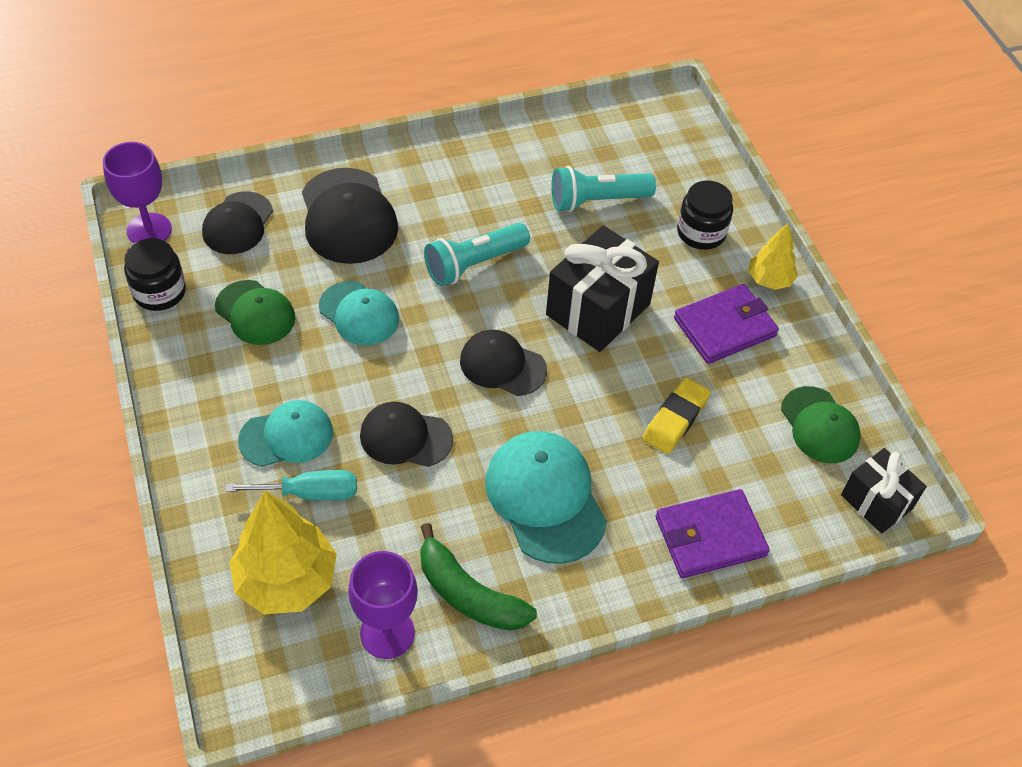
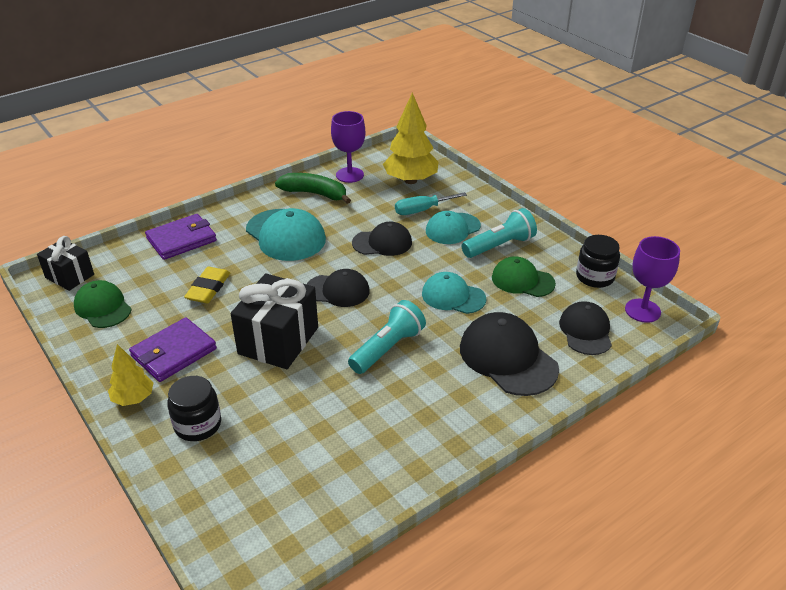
camera: 165 degrees right, 15 degrees down
(597, 201) = (302, 429): turquoise flashlight -> turquoise flashlight (499, 246)

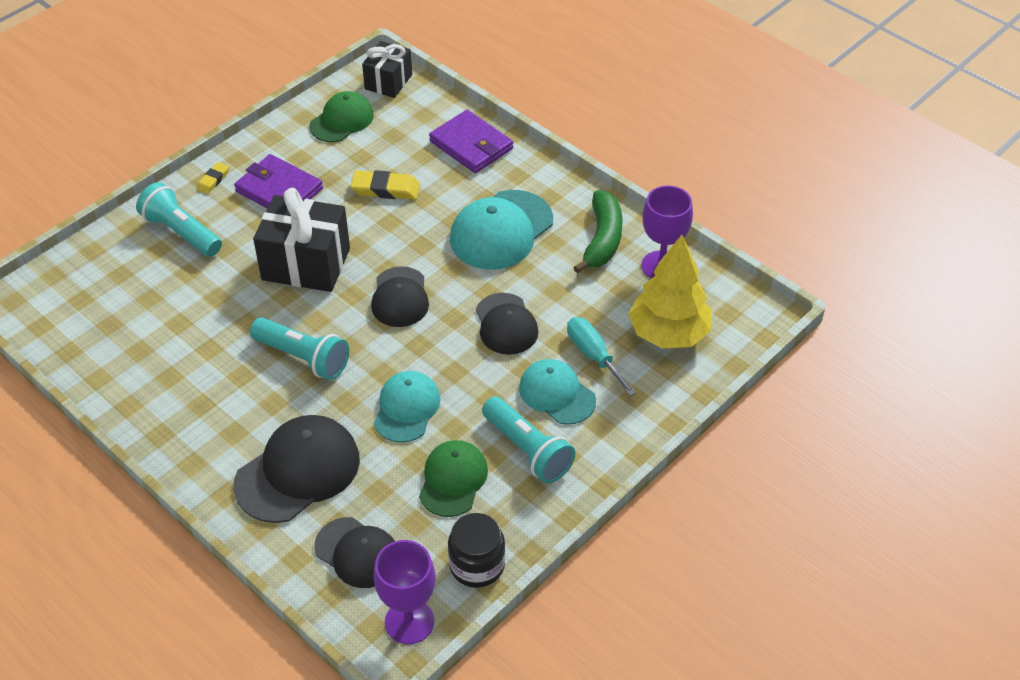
camera: 80 degrees right, 10 degrees up
(133, 398) = (213, 180): yellow tree -> yellow eraser
(198, 425) = (181, 232): black jar -> turquoise flashlight
(585, 331) = (357, 553): black cap -> black cap turned 45 degrees clockwise

